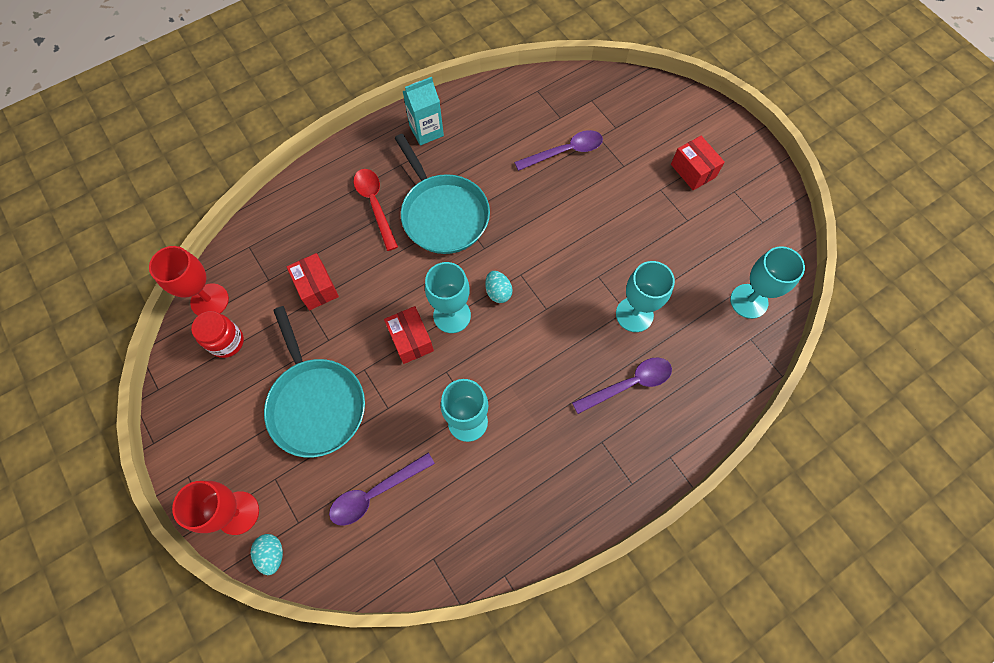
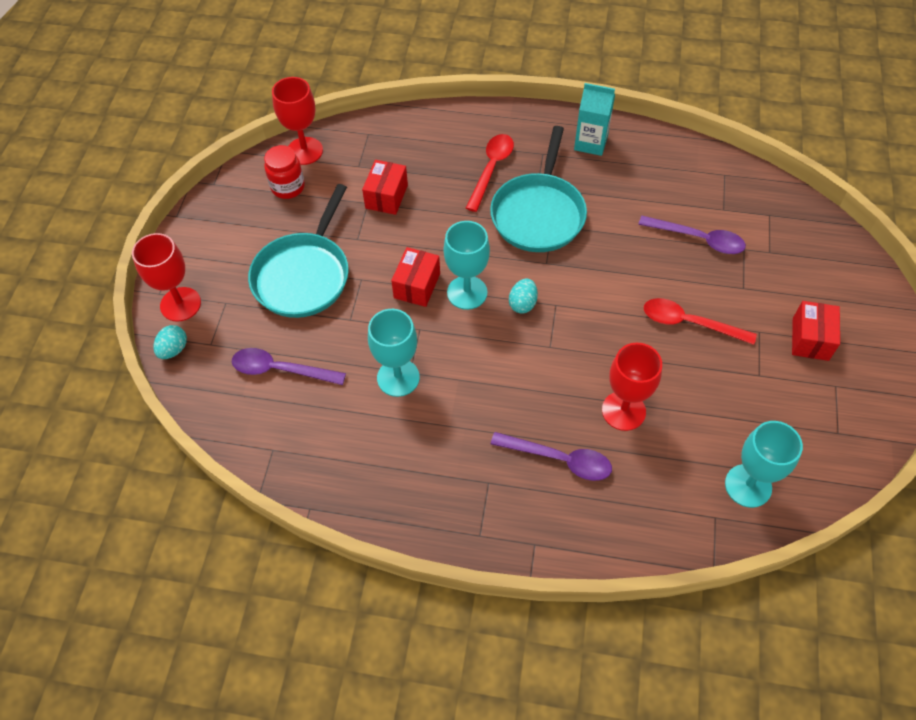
camera: 45 degrees right, 10 degrees down
(615, 218) = (689, 323): none -> red spoon
(634, 314) = (623, 411): turquoise goblet -> red goblet

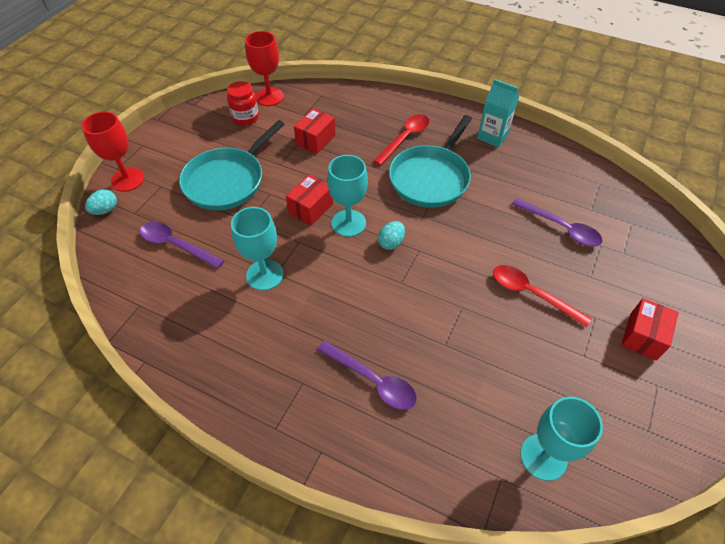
camera: 15 degrees right, 5 degrees down
(623, 411) = (446, 353): red goblet -> none

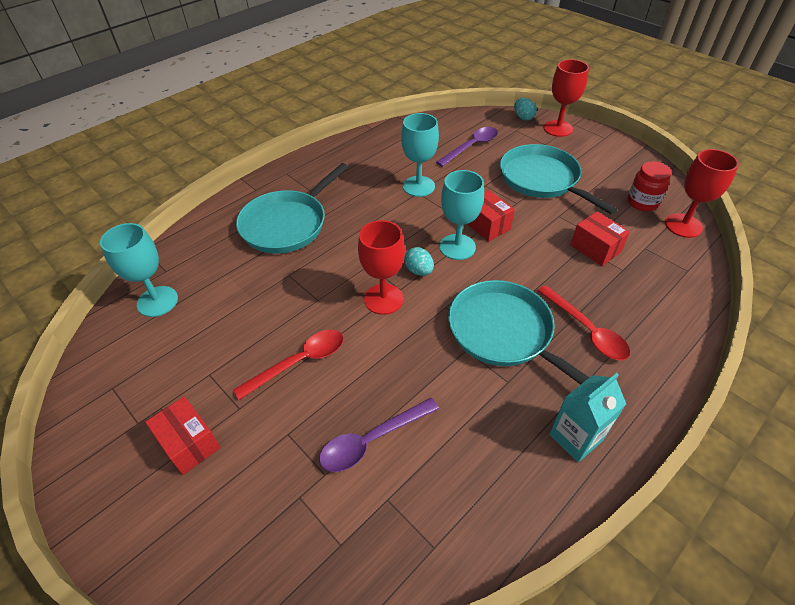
camera: 110 degrees right, 5 degrees down
(373, 380) = (287, 224): purple spoon -> turquoise pan
(436, 258) = (383, 299): none -> red goblet

